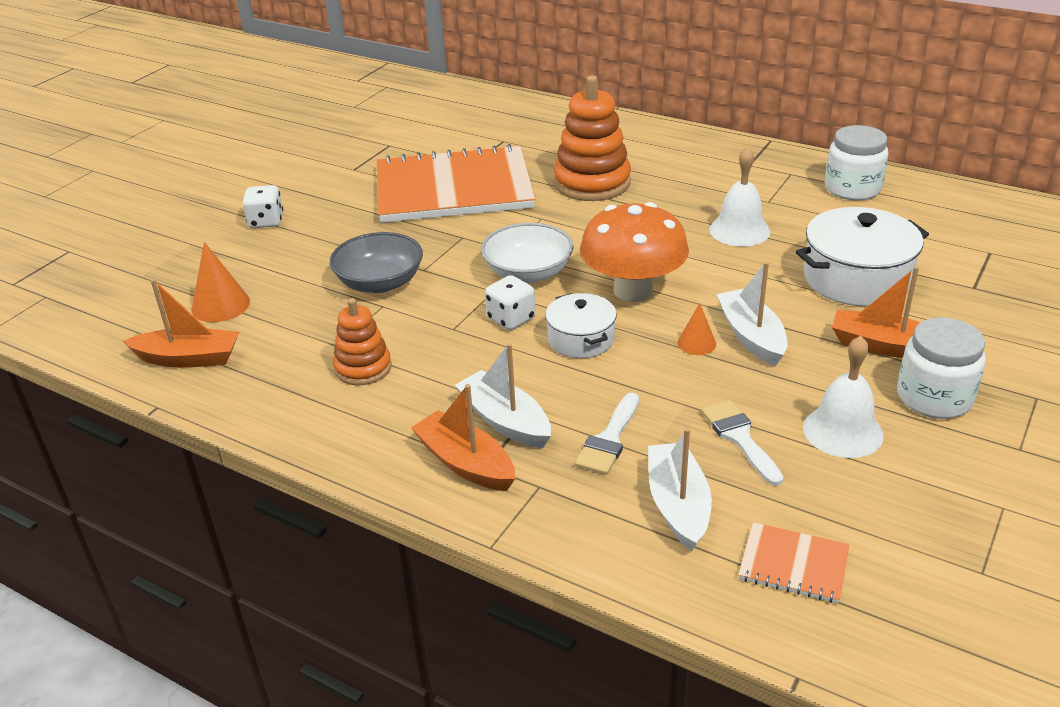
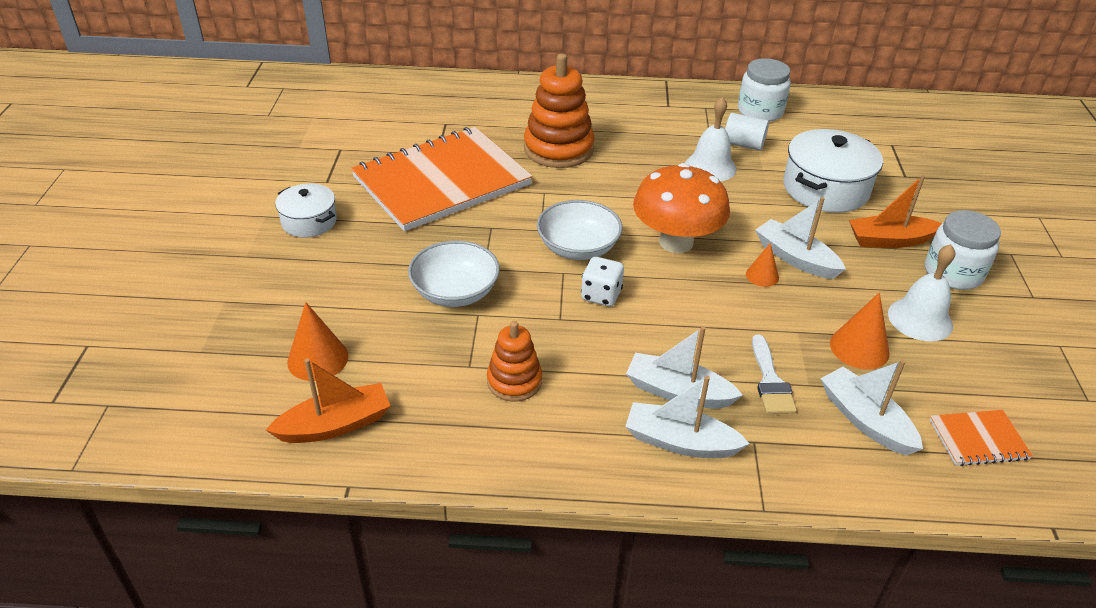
camera: 30 degrees left, 5 degrees up
(266, 221) = (285, 257): white dice -> none
(380, 282) = (455, 292): grey bowl -> white bowl
(466, 463) = (680, 442): orange boat -> white boat
(581, 339) = (673, 298): white pot -> white pot (309, 221)
(740, 438) = (859, 348): white brush -> orange cone
(799, 216) = (743, 144): none -> white cylinder

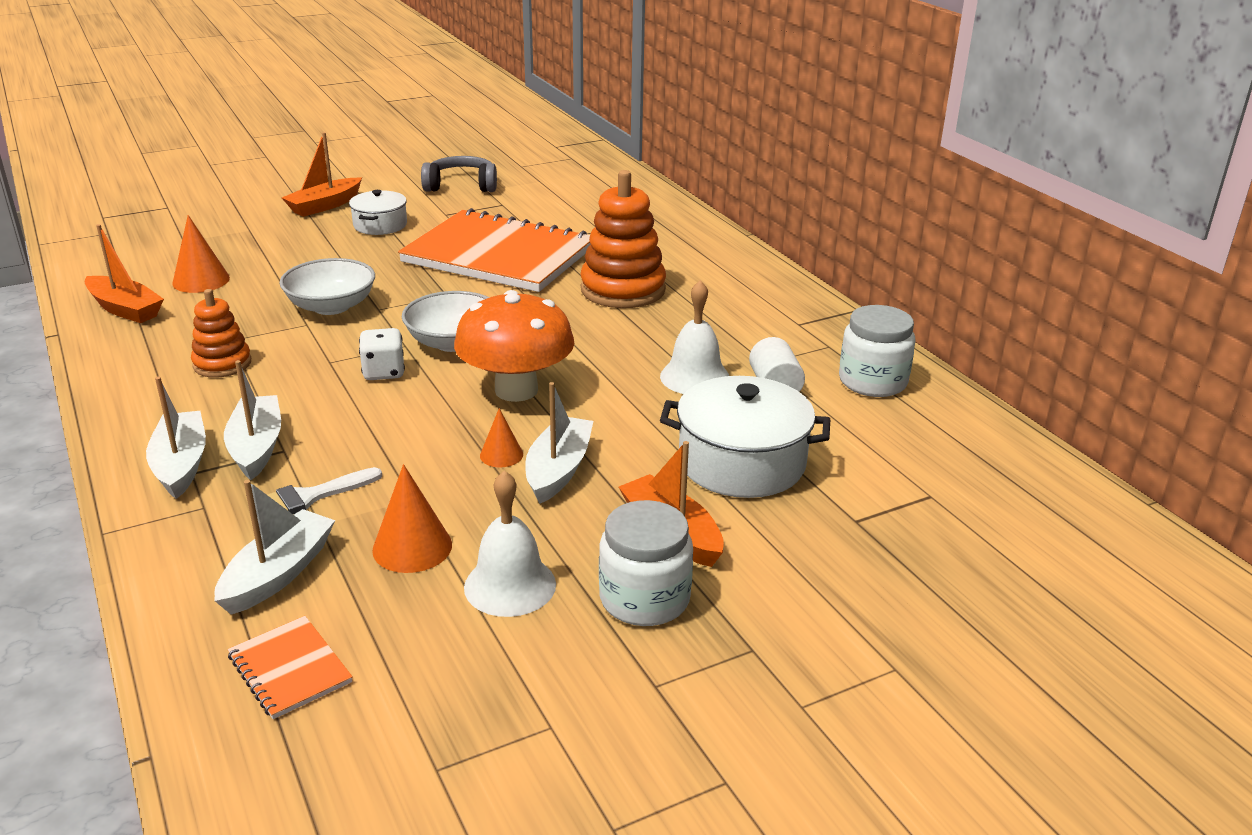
camera: 60 degrees right, 10 degrees down
(222, 240) = (325, 205): none -> orange boat
(273, 156) = (461, 186): none -> grey headphones

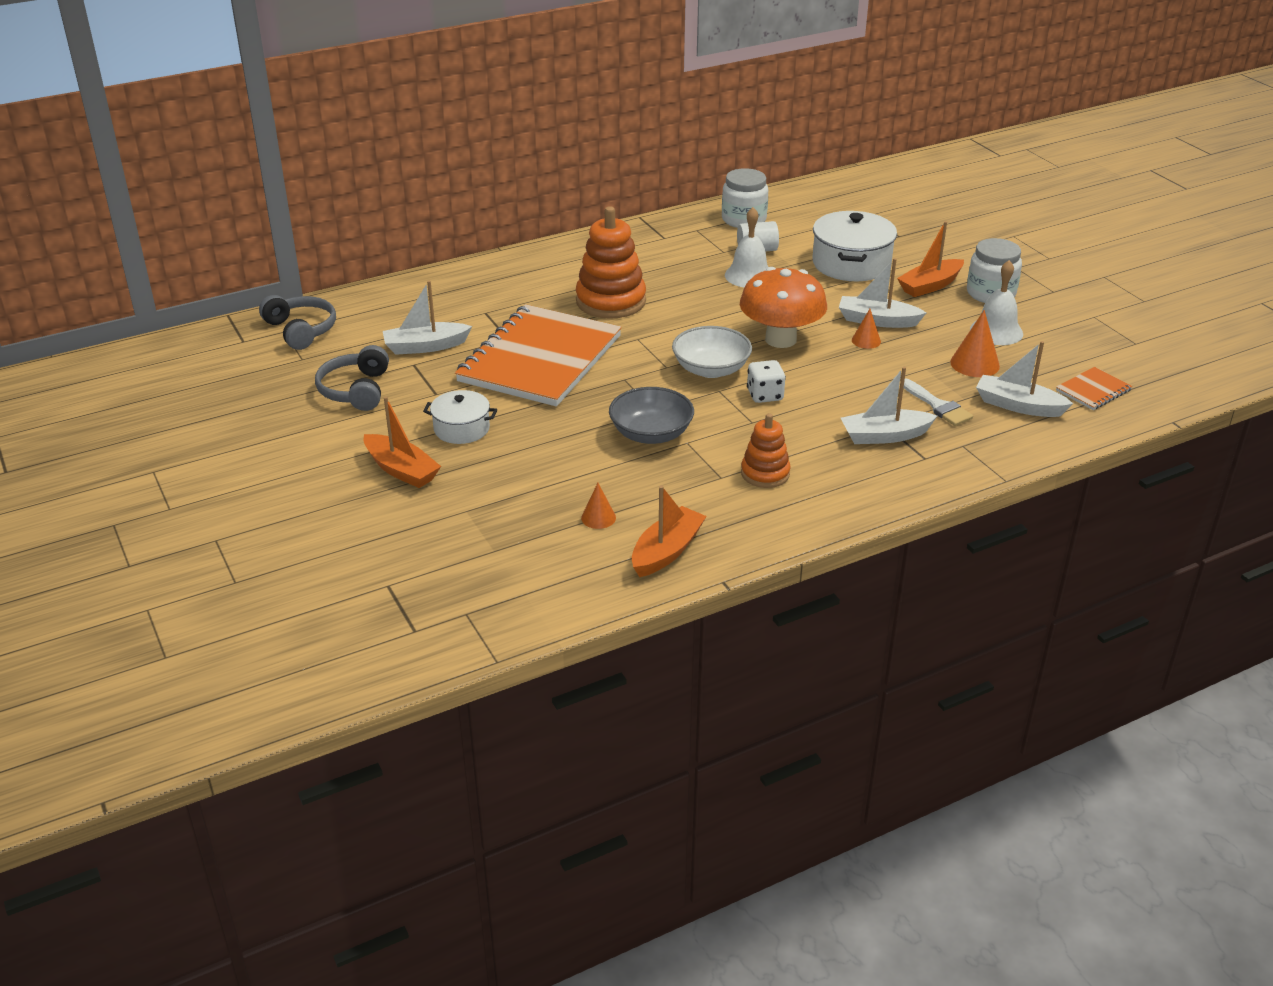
camera: 90 degrees left, 5 degrees up
(181, 465) = (917, 464): white boat -> white boat (425, 346)
(201, 280) = (598, 517): orange cone -> orange cone, size x0.62
(331, 306) = (651, 434): white bowl -> grey bowl
(572, 163) = (301, 330): none -> grey headphones

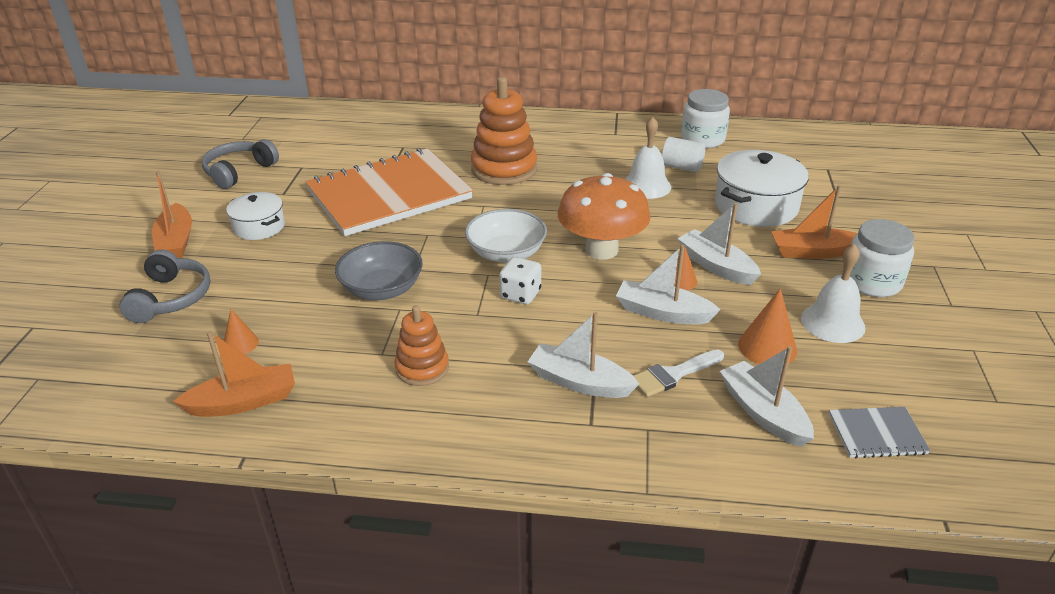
camera: 35 degrees right, 0 degrees up
(301, 330) = (271, 119): grey headphones -> grey headphones (171, 298)
(425, 346) = (327, 157): white boat -> white boat (663, 313)
(938, 406) = (673, 375): white brush -> white brush turned 60 degrees clockwise
(1093, 390) = (877, 434): orange notebook -> grey notebook

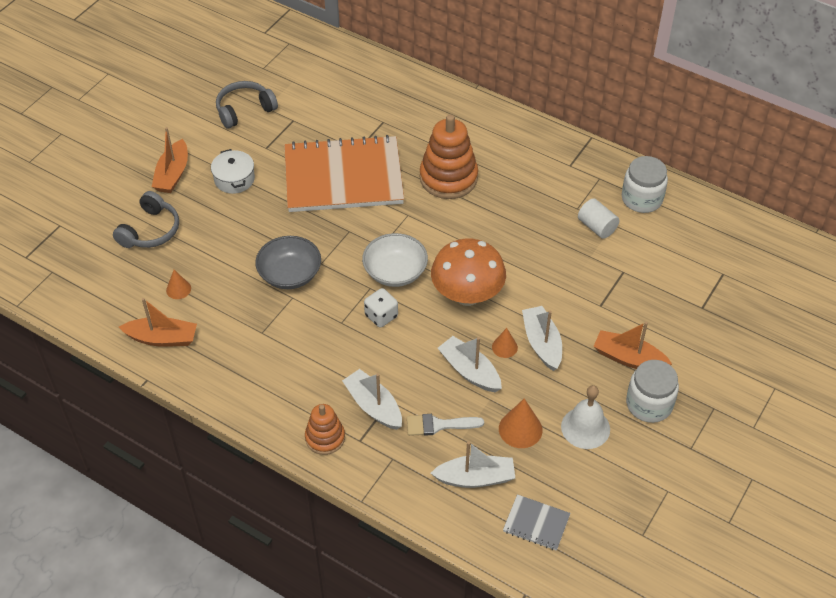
camera: 25 degrees right, 15 degrees up
(422, 368) = (281, 354): orange stacking toy -> orange stacking toy (325, 438)
(646, 186) = (551, 238): white bell -> none
(756, 206) = (623, 294): white pot -> none
(763, 413) = (475, 478): white boat -> white boat turned 90 degrees clockwise

